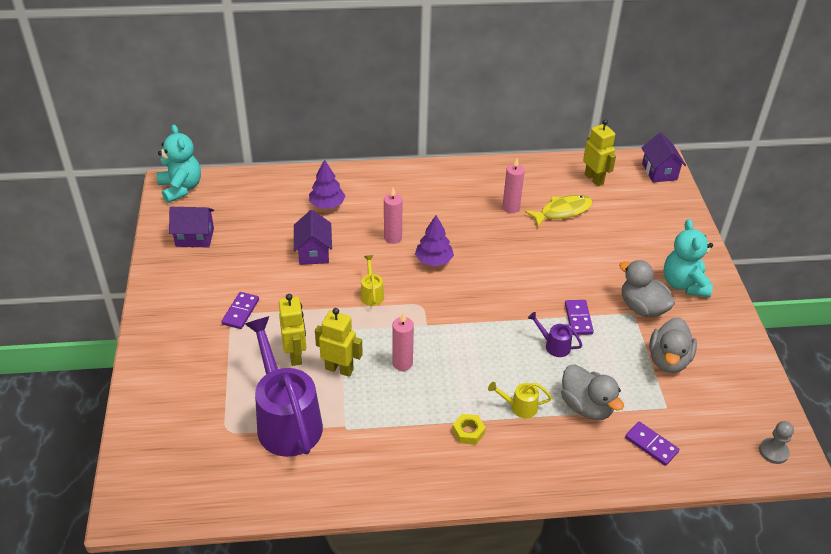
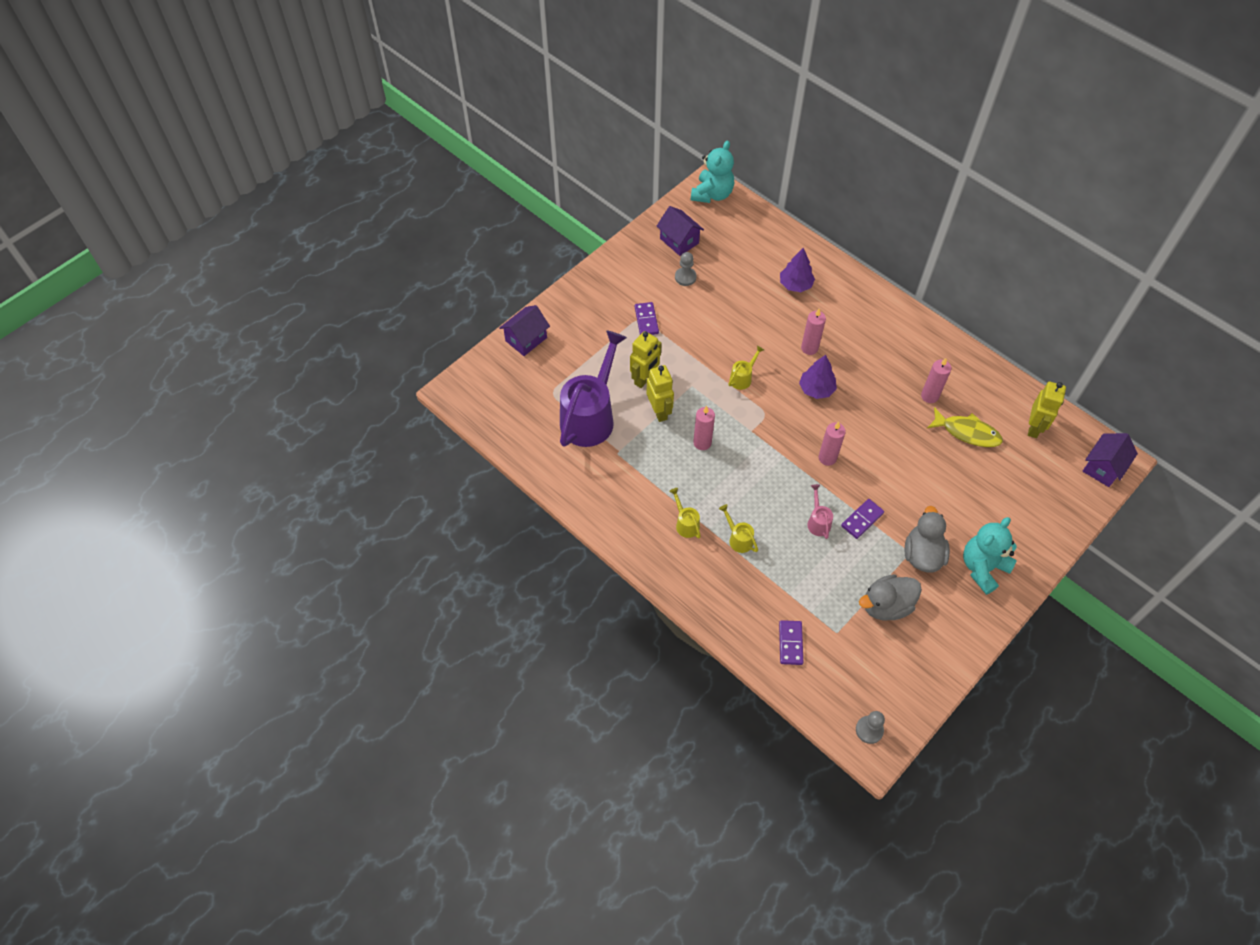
camera: 50 degrees right, 15 degrees up
(233, 258) = (685, 277): none -> grey pawn
(241, 312) = (646, 320): purple domino -> purple domino turned 75 degrees counterclockwise
(314, 252) = (742, 315): purple house -> purple house (526, 339)
(468, 432) = (685, 523): yellow nut -> yellow watering can
(502, 298) = (827, 458): none -> pink candle
(554, 345) = (818, 521): purple watering can -> pink watering can
(586, 406) = (782, 580): grey duck -> none

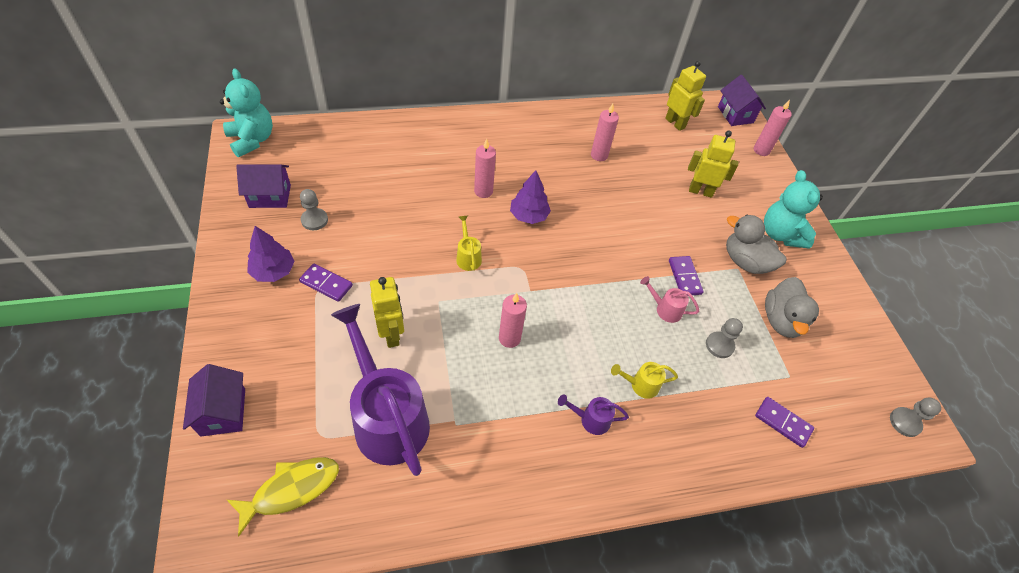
camera: 60 degrees left, 5 degrees down
(659, 411) = (441, 349): yellow robot -> yellow robot (700, 191)
(685, 523) = (590, 419): yellow watering can -> purple watering can
(795, 284) = (411, 155): purple tree -> purple tree (273, 271)
(820, 573) = (719, 345): none -> grey pawn
(827, 458) = (604, 257): pink candle -> pink candle (761, 150)
(967, 432) = (650, 158): yellow fish -> yellow fish (291, 490)

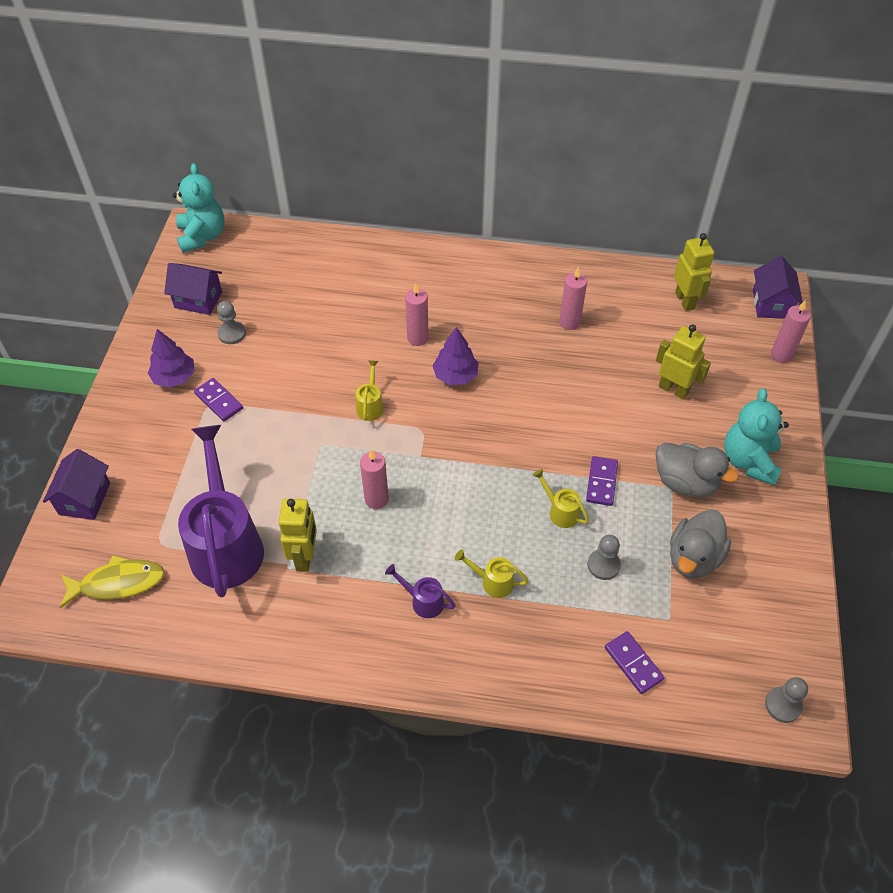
camera: 25 degrees right, 0 degrees up
(391, 334) = (261, 466): yellow robot -> yellow robot (305, 557)
(665, 309) = (560, 511): pink watering can -> yellow watering can
(745, 262) = (685, 482): grey duck -> grey duck turned 150 degrees clockwise

